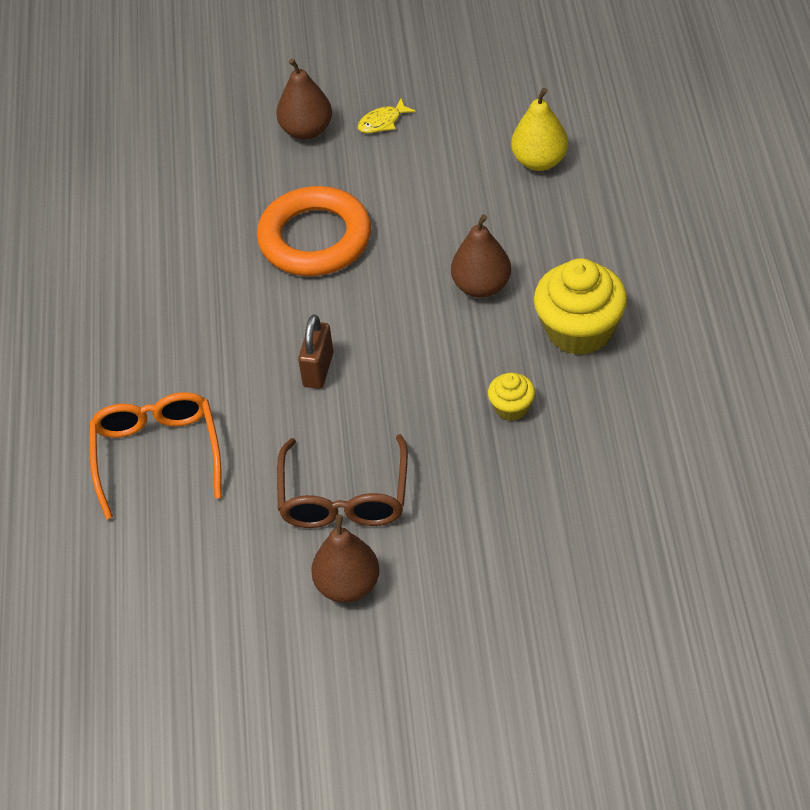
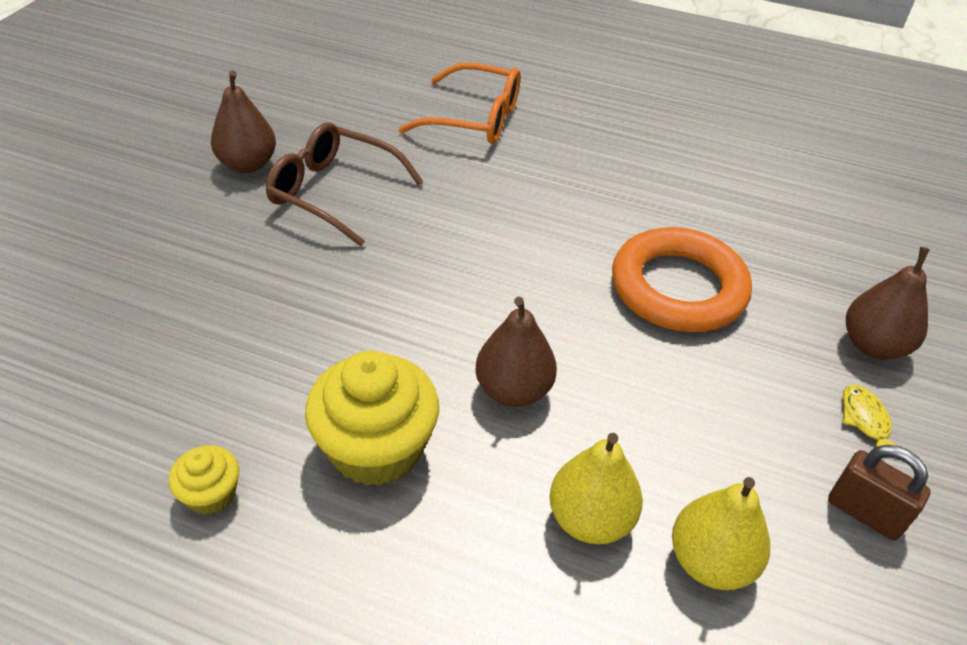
camera: 110 degrees right, 5 degrees down
(318, 369) = (492, 228): brown padlock -> brown padlock (864, 512)
(511, 407) = (324, 337): yellow cupcake -> yellow cupcake (211, 494)
(551, 216) = (590, 519): none -> yellow pear

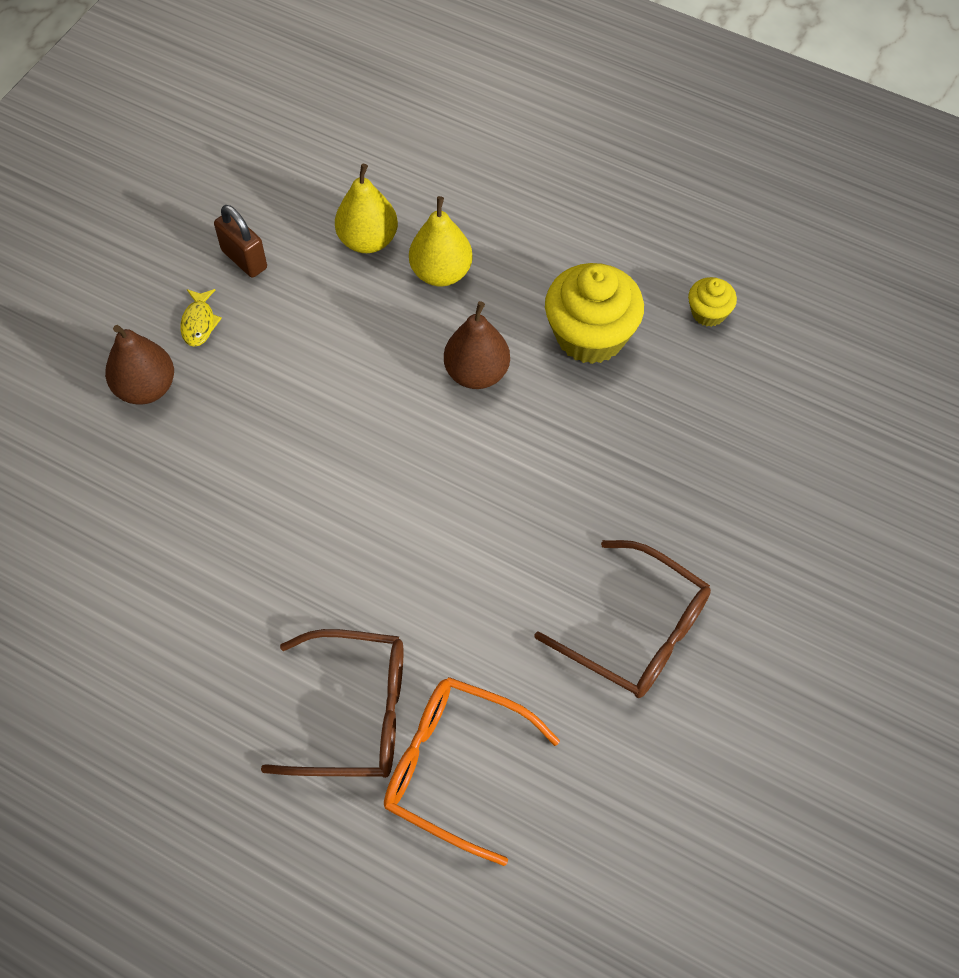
camera: 170 degrees left, 15 degrees up
(248, 164) = (743, 690): brown pear -> none
(556, 139) = (355, 713): none -> brown glasses
(678, 288) = (295, 465): orange ring -> none

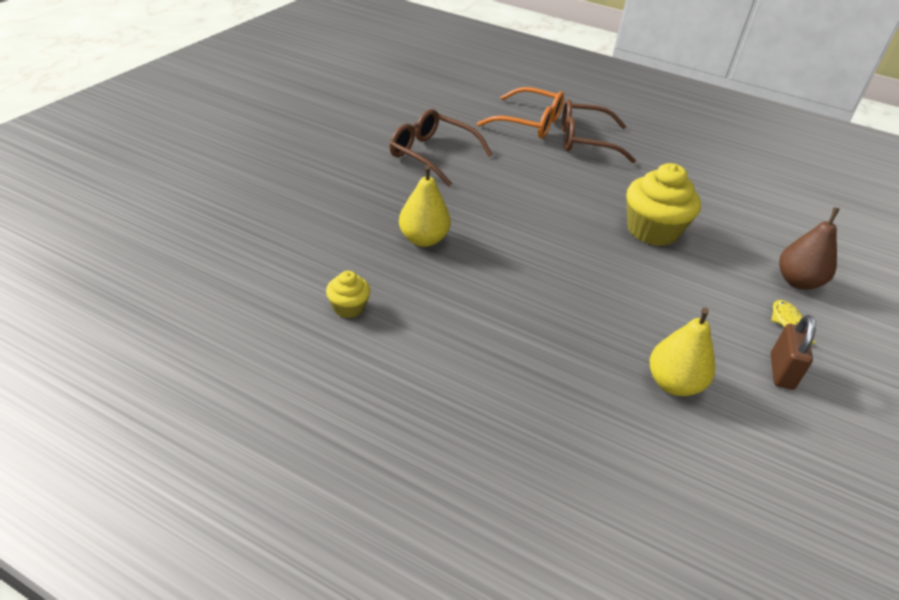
camera: 175 degrees right, 20 degrees down
(244, 259) = (781, 372): brown padlock -> brown padlock turned 60 degrees clockwise
(441, 273) = (594, 351): yellow pear -> yellow pear (423, 239)
(477, 373) = (547, 277): brown pear -> none
(590, 335) = (455, 296): yellow cupcake -> yellow cupcake (652, 231)

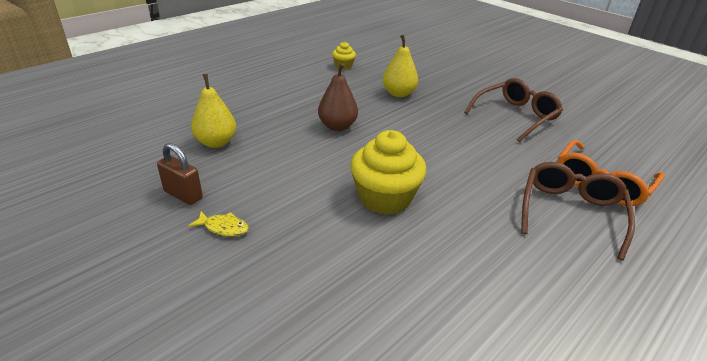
camera: 110 degrees right, 5 degrees down
(797, 282) = (267, 269): brown pear -> brown pear (337, 126)

